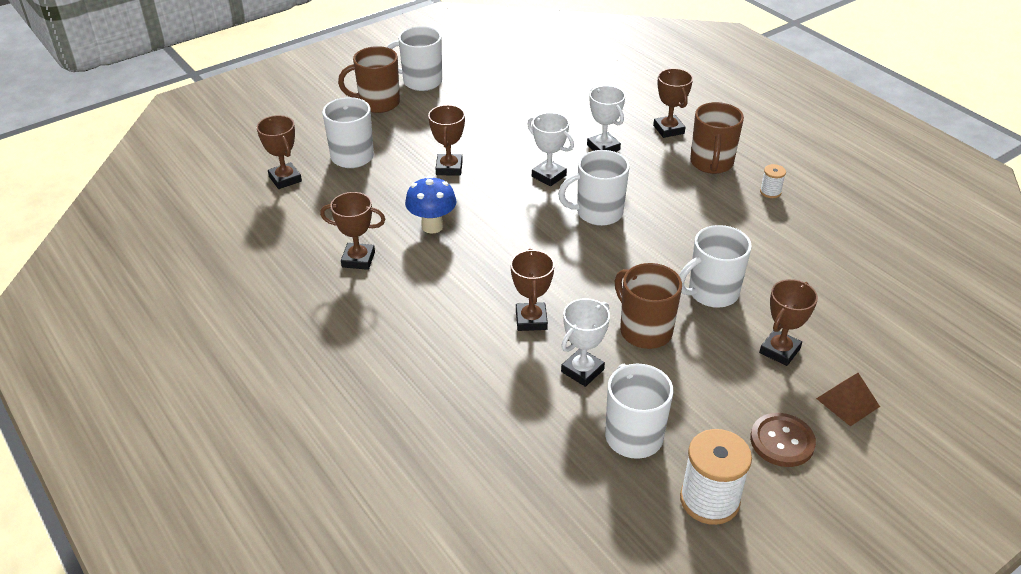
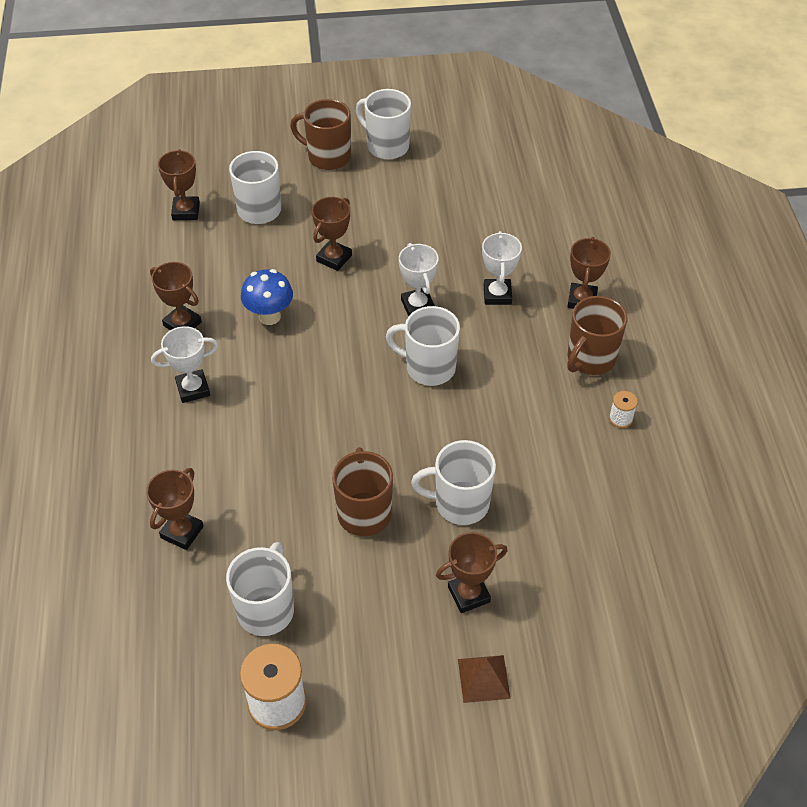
camera: 30 degrees right, 10 degrees up
(531, 320) = (275, 454): brown trophy -> brown trophy (182, 532)
(582, 370) = (277, 525): white trophy -> white trophy (193, 389)
(782, 441) = (388, 683): brown button -> none

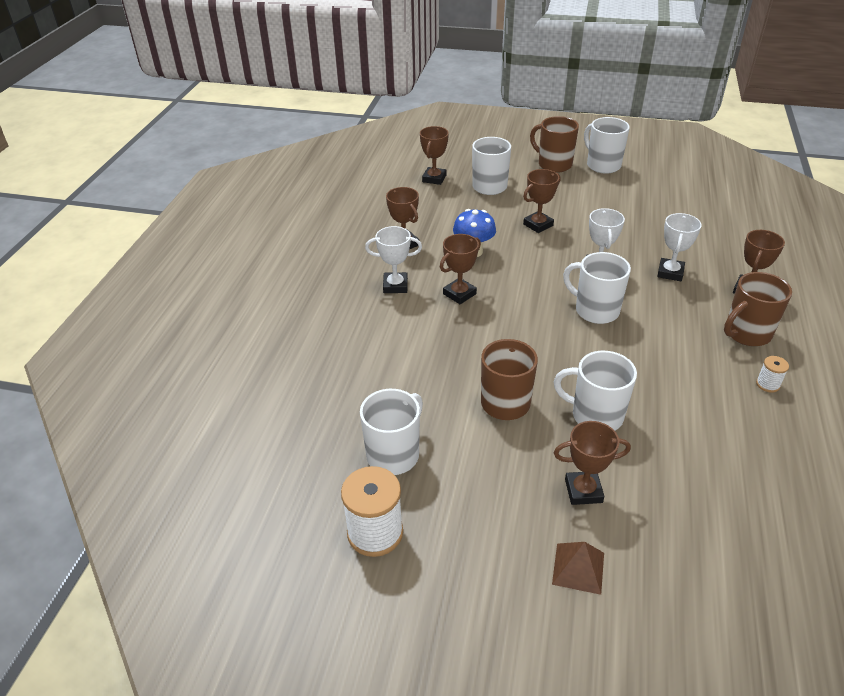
camera: 20 degrees right, 10 degrees down
(182, 532) = (347, 380): brown trophy -> brown trophy (459, 294)

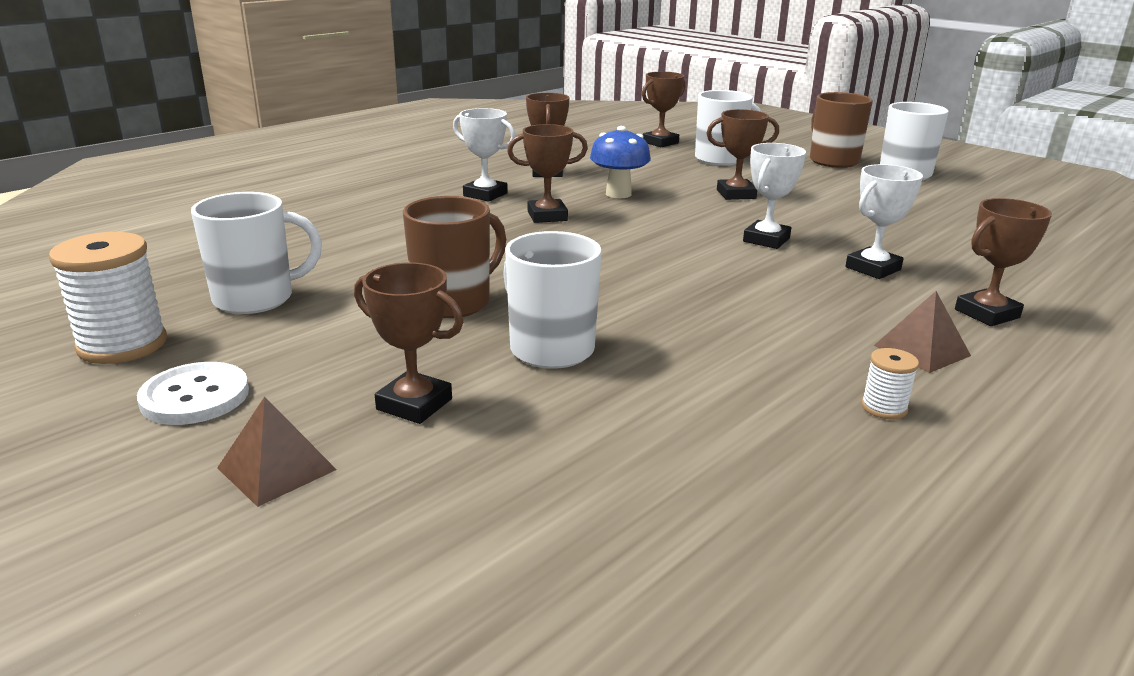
camera: 30 degrees right, 15 degrees down
(473, 547) = (195, 396): none -> white button
(595, 310) = (703, 269): white mug -> none
(746, 333) = (921, 350): brown mug -> brown pyramid

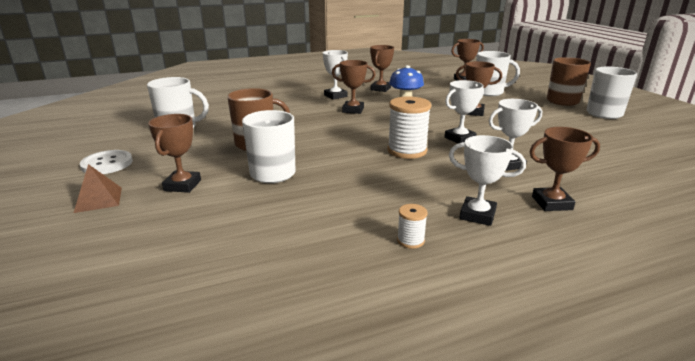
camera: 25 degrees right, 0 degrees up
(122, 345) = (108, 138): white spool -> white spool (407, 151)
(414, 404) = (182, 185): brown trophy -> brown trophy turned 45 degrees clockwise
(921, 350) = (477, 215): brown pyramid -> white trophy

